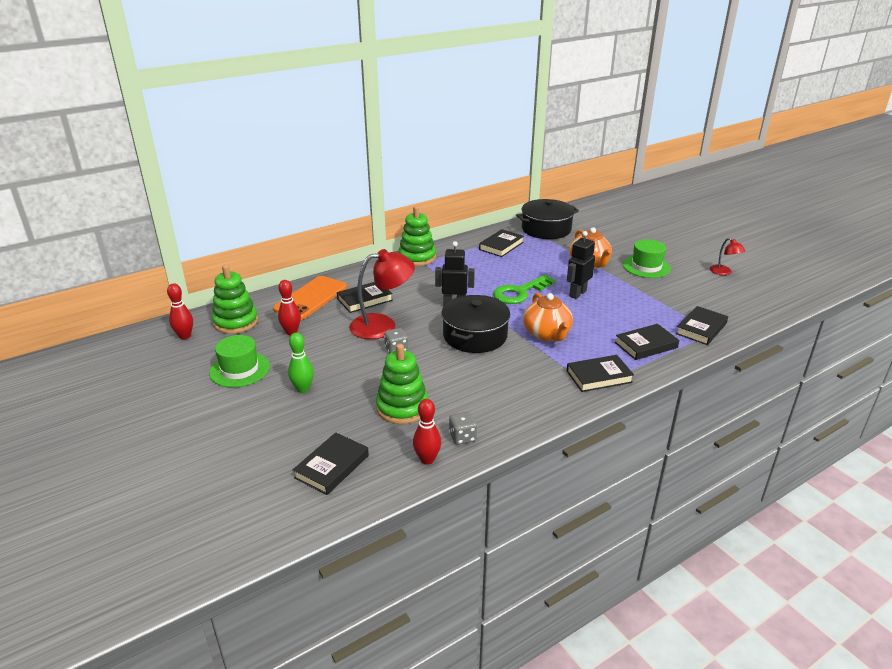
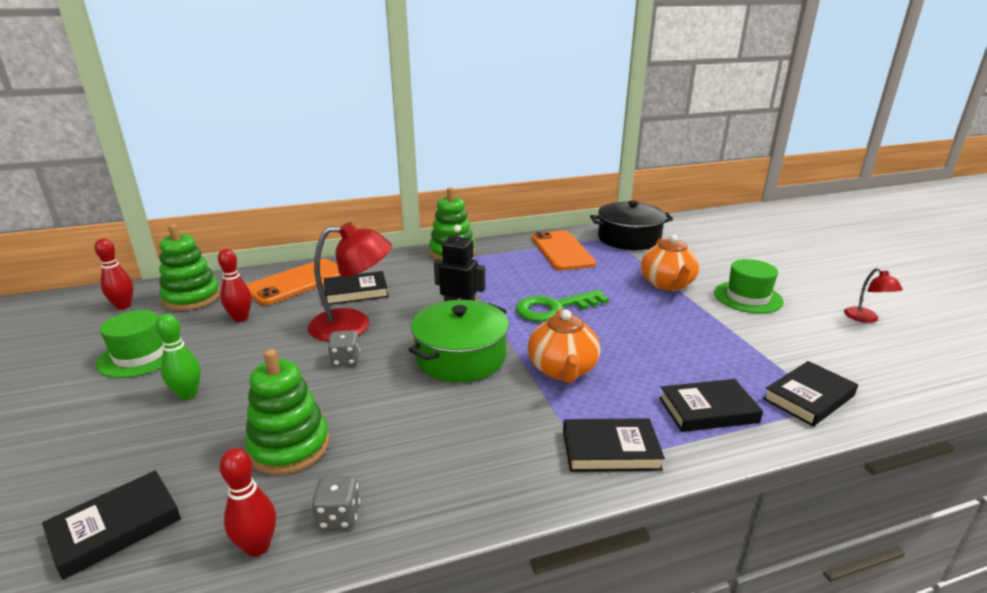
camera: 15 degrees right, 5 degrees down
(475, 336) = (460, 357): black pot -> green pot
(501, 246) = (562, 251): black book -> orange phone
(577, 293) = (633, 320): black robot -> none

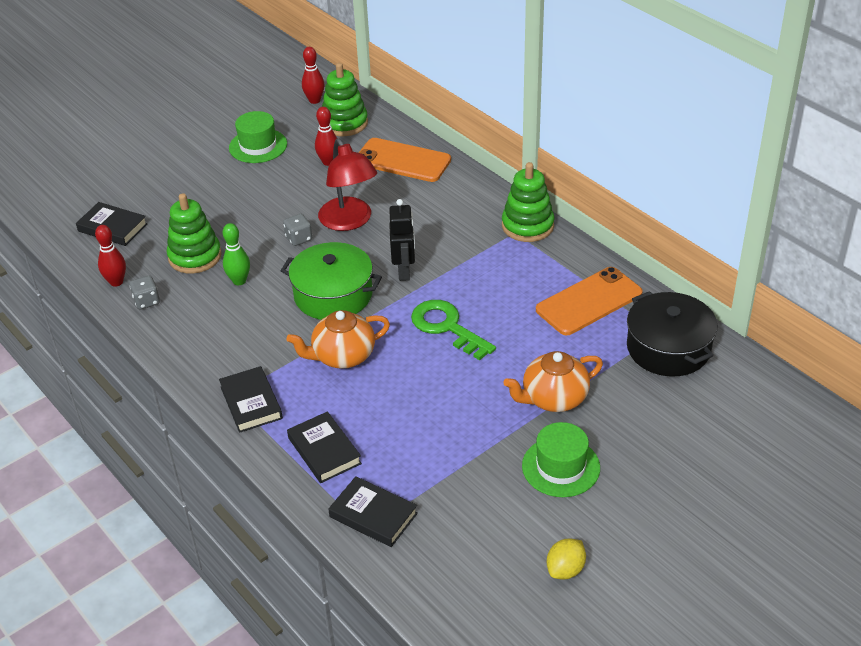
camera: 70 degrees right, 15 degrees up
(188, 394) = (226, 190): green bowling pin -> green bowling pin (239, 281)
(356, 292) = (405, 200): black book -> none
(865, 318) = (565, 569): red lamp -> yellow lemon

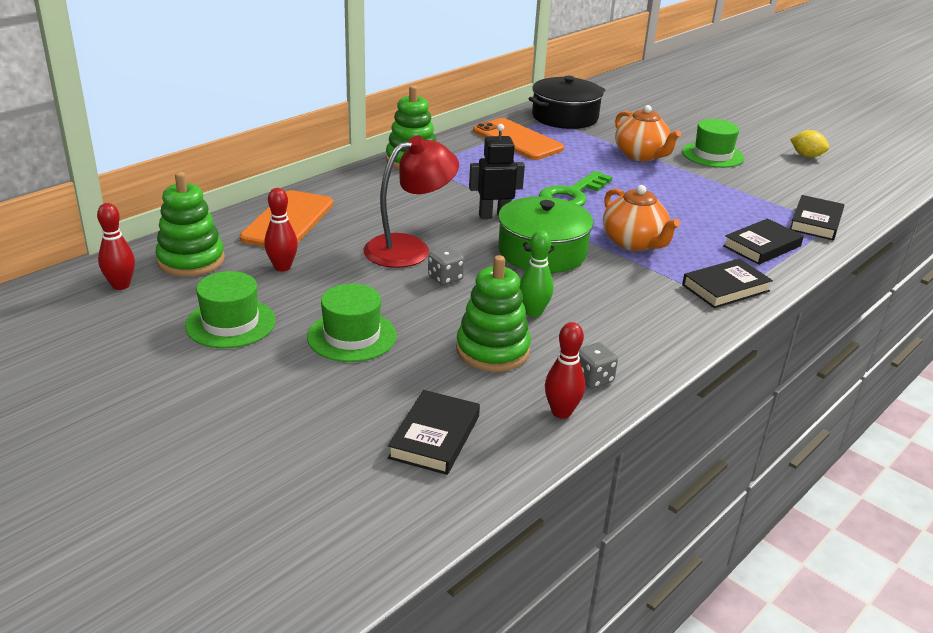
camera: 100 degrees left, 10 degrees down
(229, 195) = (352, 336): none -> green hat

